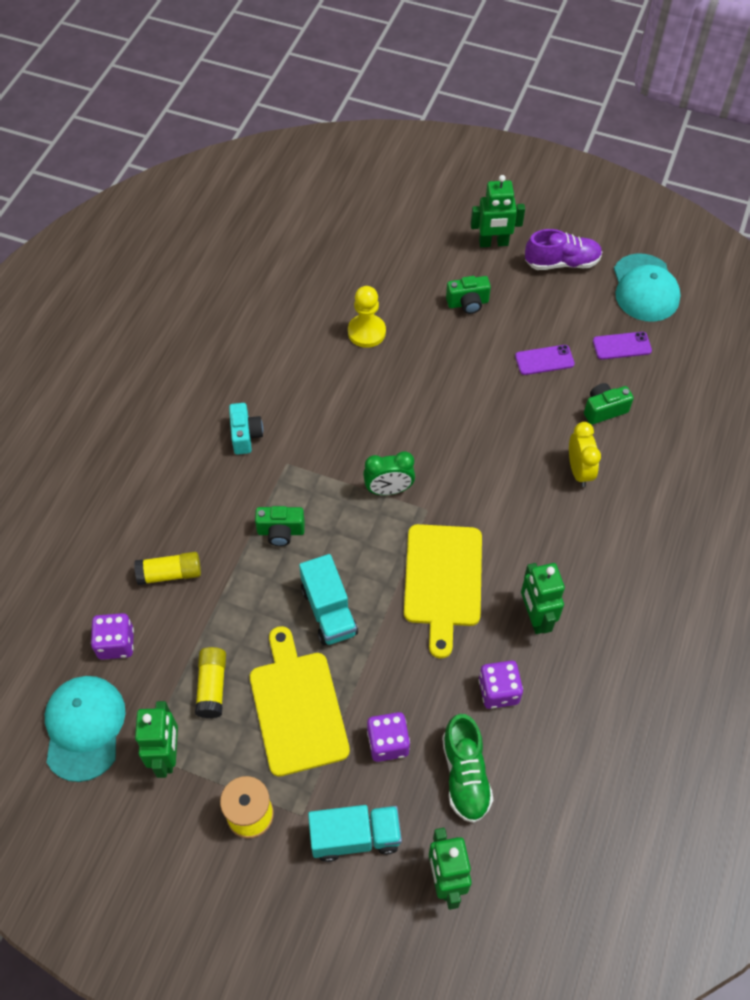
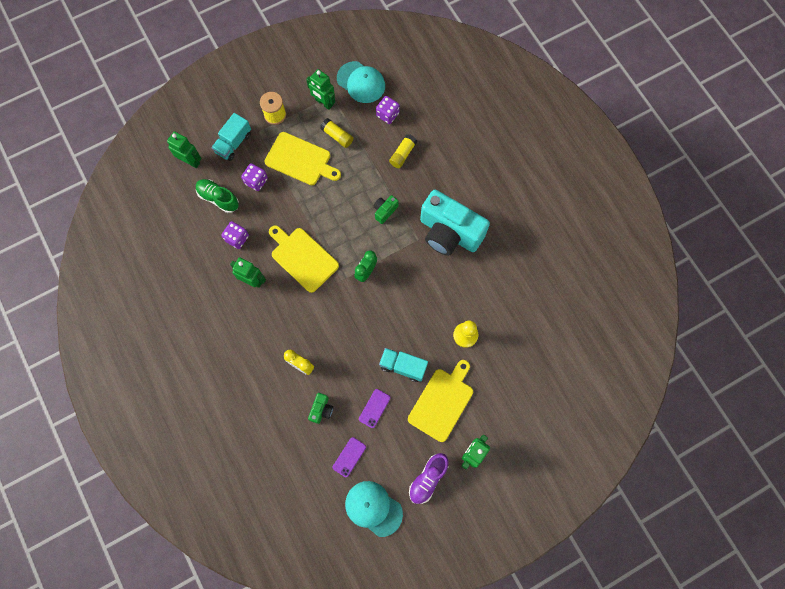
camera: 130 degrees right, 15 degrees up
(245, 435) = (449, 233): turquoise camera -> turquoise camera, size x2.45
(329, 611) = (330, 202): turquoise truck -> turquoise truck (403, 366)
(468, 303) = (442, 402): green camera -> yellow cutting board

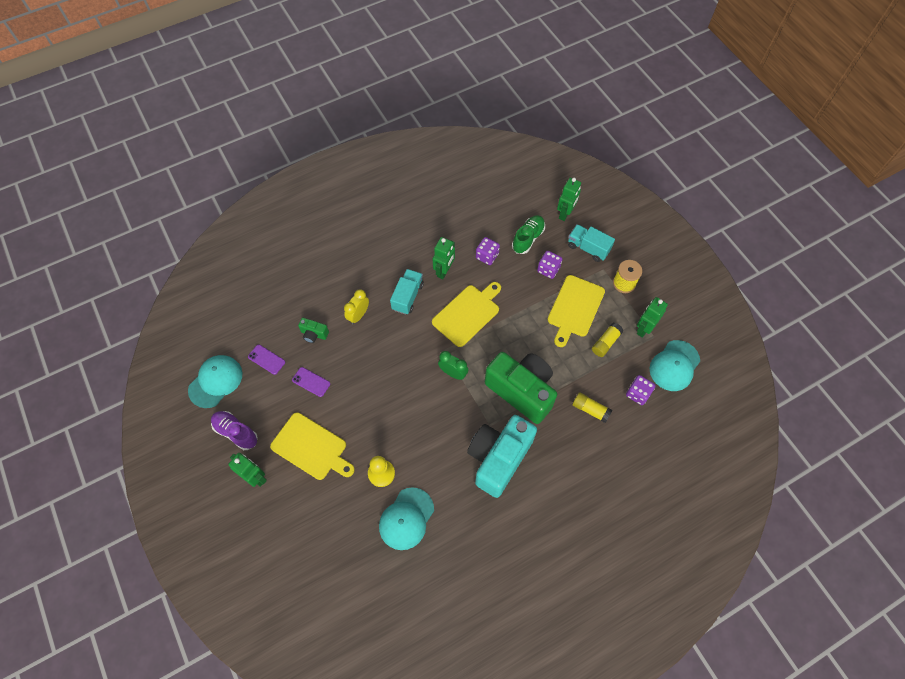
camera: 90 degrees right, 10 degrees down
(385, 211) = (521, 391): green camera -> green camera, size x2.45
(403, 366) = (351, 409): turquoise truck -> turquoise truck (407, 297)
(505, 311) = (406, 518): none -> turquoise cap

